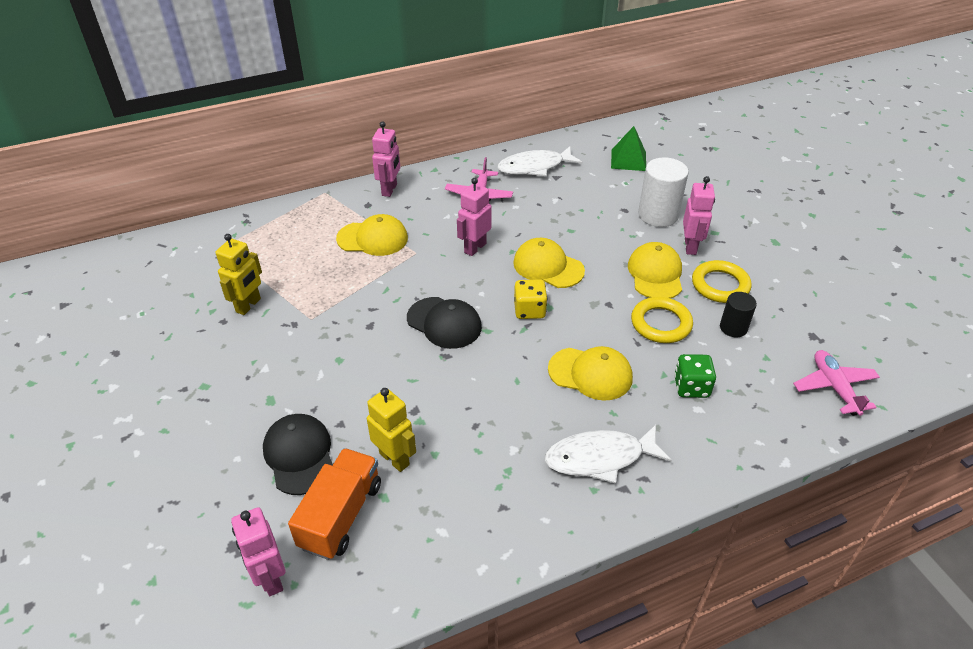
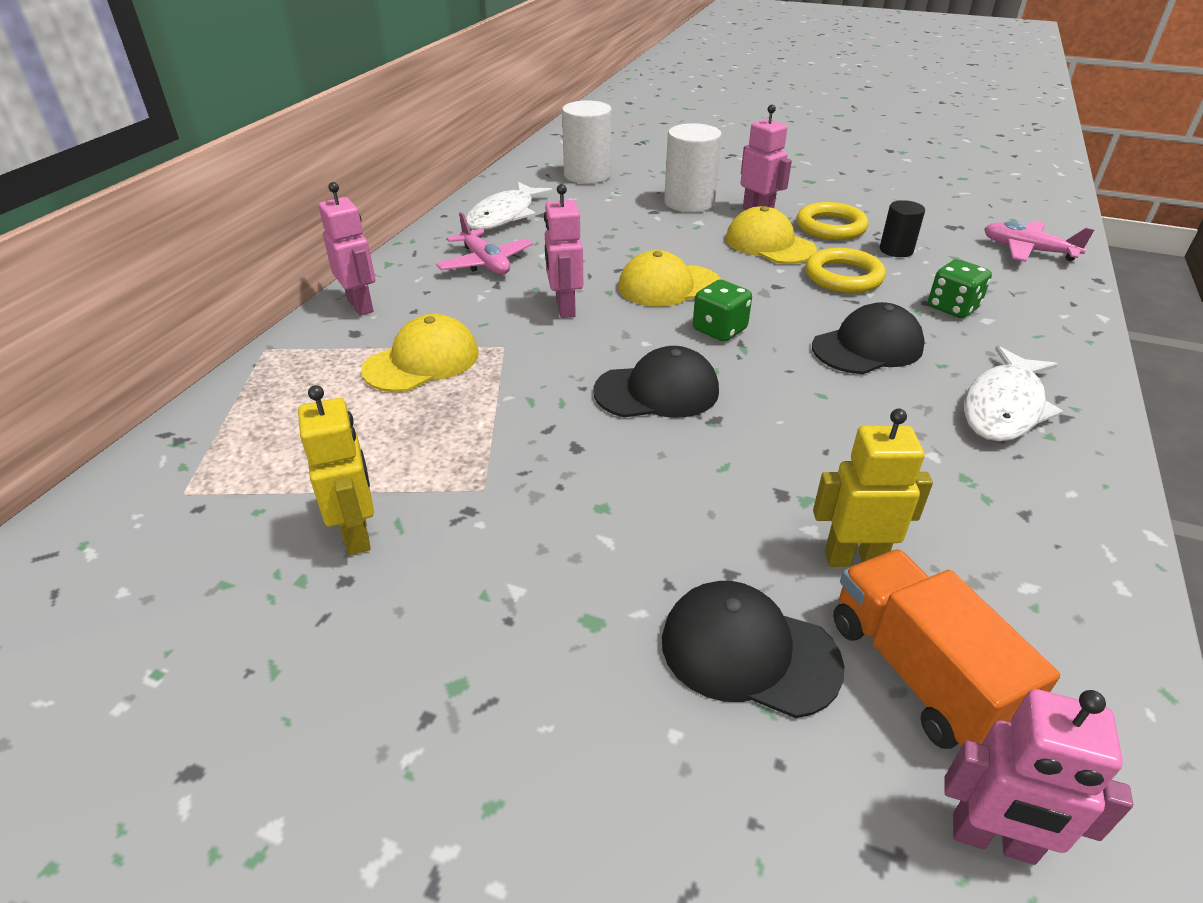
camera: 45 degrees left, 5 degrees down
(529, 310) = (719, 330): yellow dice -> green dice
(590, 374) = (867, 347): yellow cap -> black cap
(628, 160) = (587, 175): green pyramid -> white cylinder

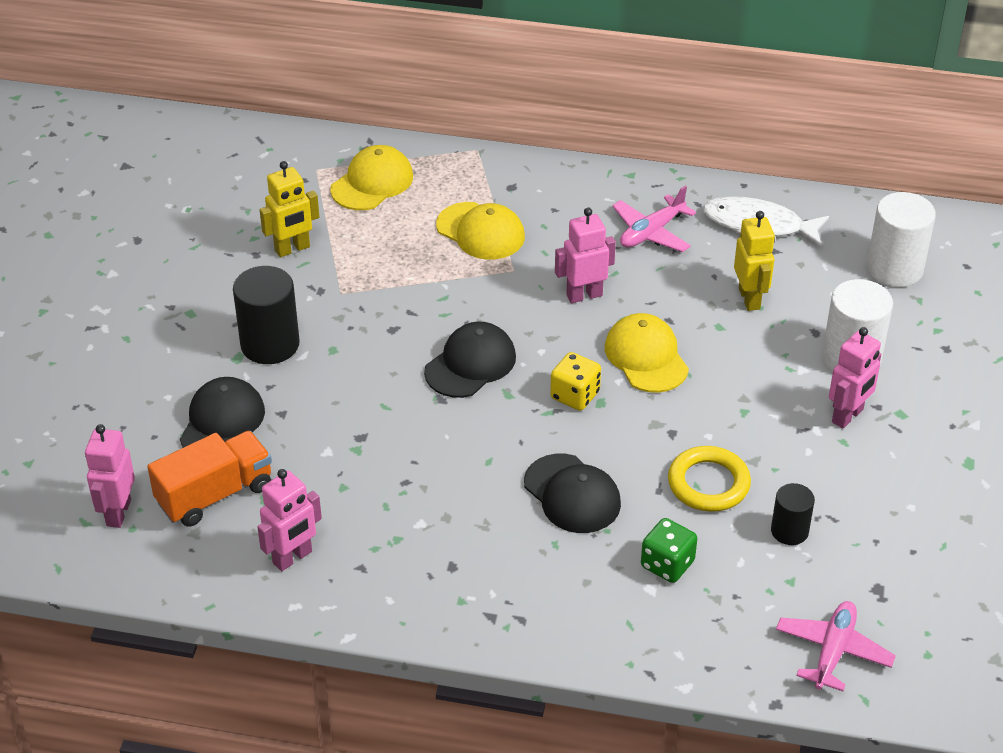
camera: 80 degrees right, 5 degrees up
(361, 305) = (553, 179): pink robot -> pink robot (293, 558)
(572, 577) = (270, 344): none -> black cylinder
(657, 391) = (470, 364): black cap -> black cap turned 120 degrees counterclockwise
(719, 330) = (575, 395): green dice -> yellow dice
(769, 244) = (765, 426): yellow cap -> yellow cap (372, 183)
(830, 227) = (831, 478): yellow ring -> none
(854, 558) = (303, 471): yellow robot -> yellow robot (750, 299)
(1004, 407) = (497, 577): white fish -> none

